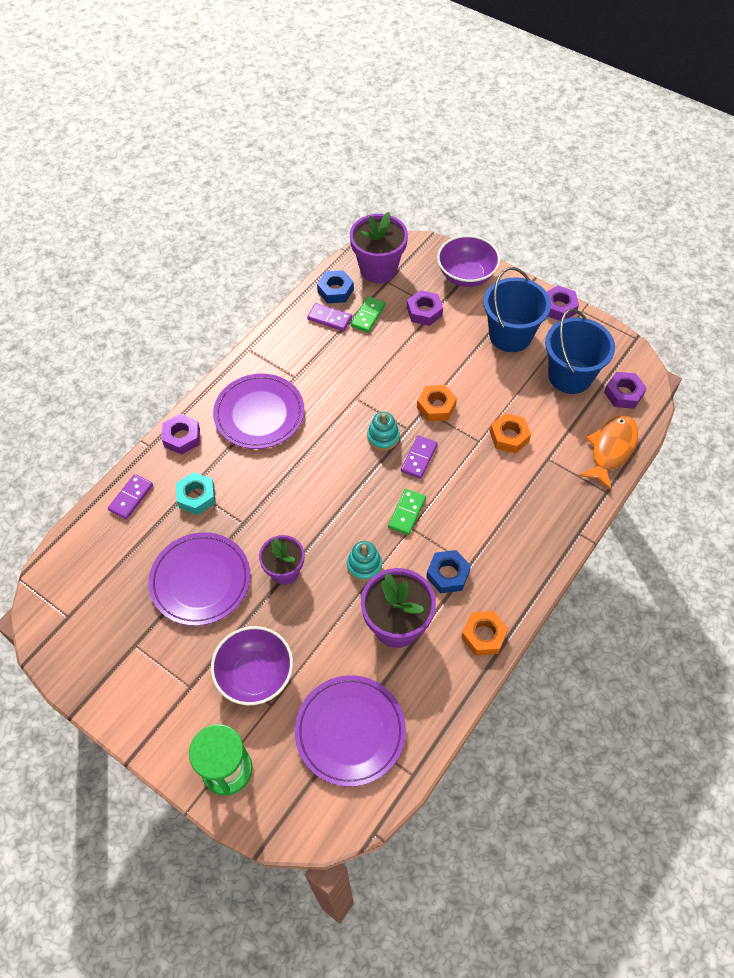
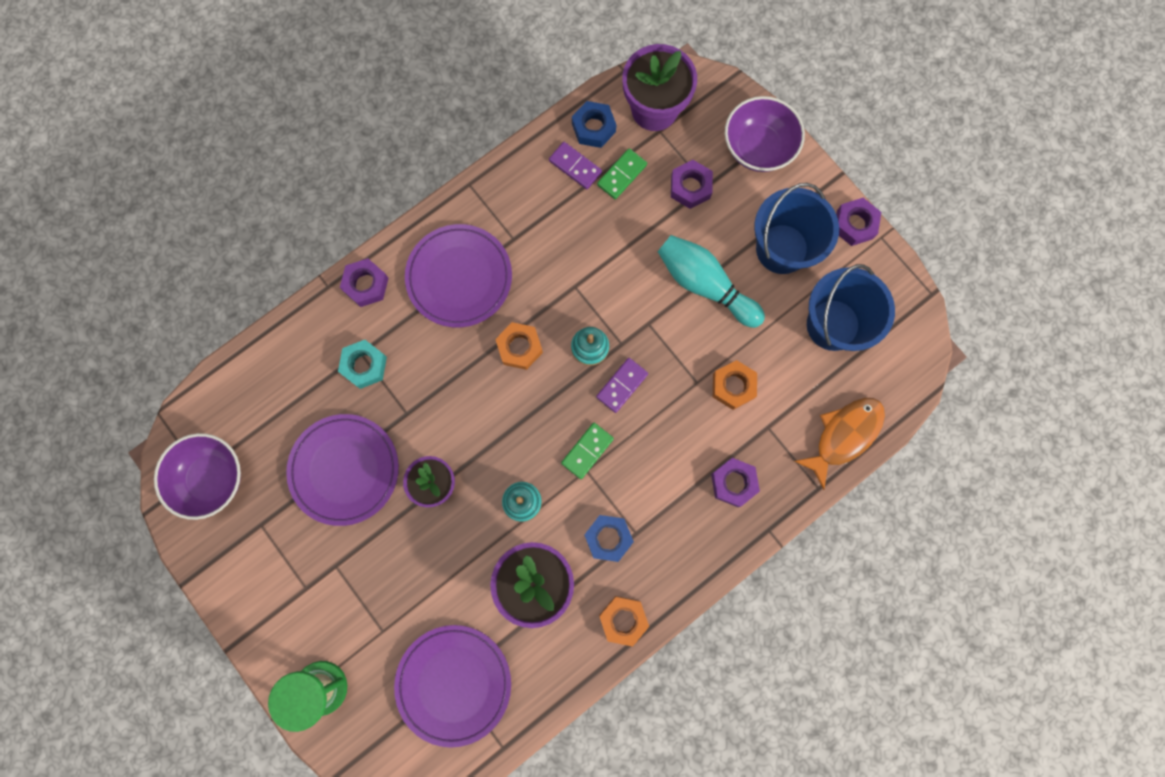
camera: 15 degrees right, 20 degrees up
(131, 498) = (293, 347): purple domino -> none
(255, 675) = (375, 594): purple bowl -> purple bowl (212, 478)
(436, 406) = (662, 323): orange nut -> orange nut (519, 347)
(460, 373) = (705, 285): none -> turquoise bowling pin
(623, 394) = (886, 366): purple nut -> purple nut (733, 483)

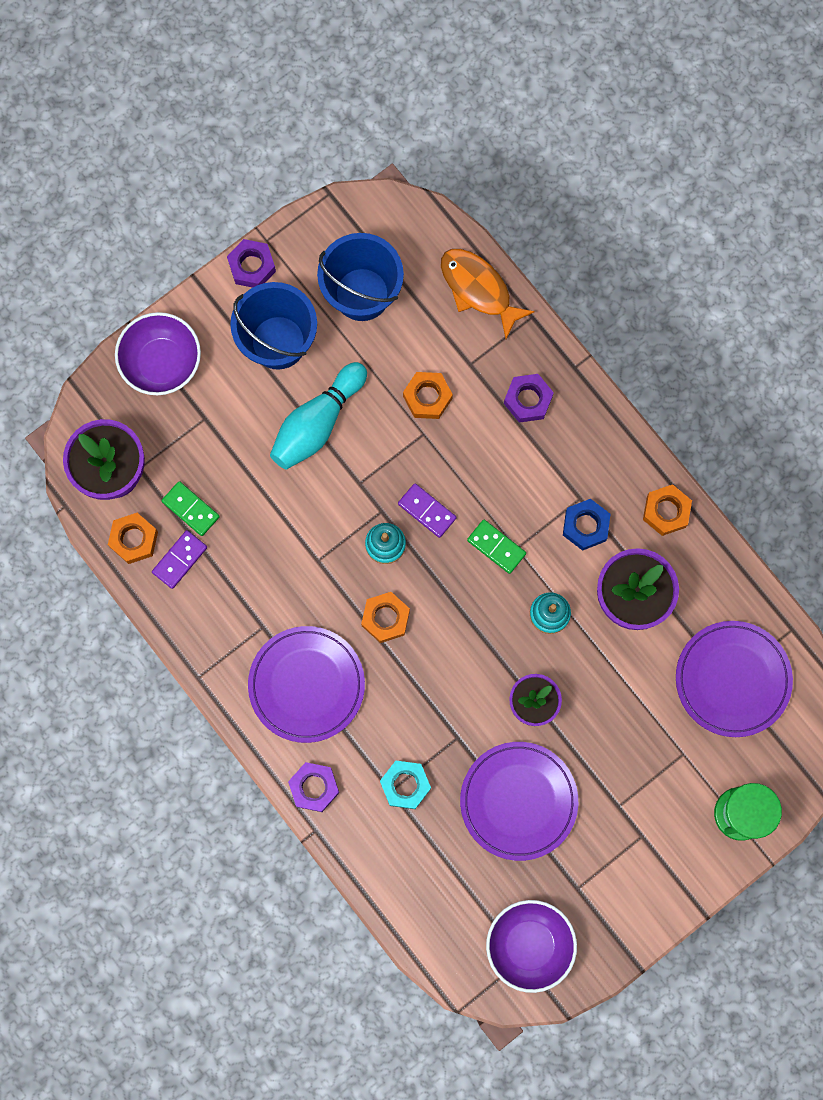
camera: 90 degrees left, 0 degrees up
(593, 128) = (134, 539): blue nut -> orange nut
(690, 187) = (206, 436): purple nut -> none

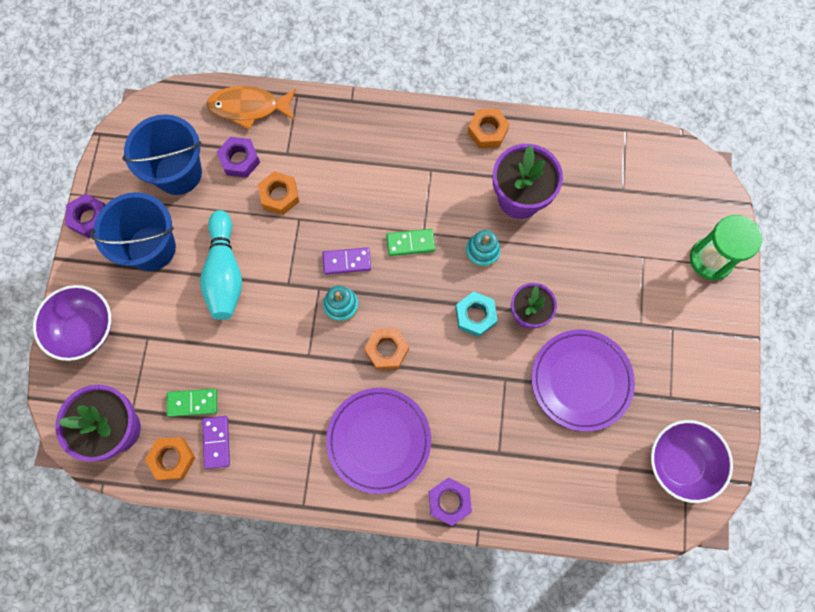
camera: 45 degrees left, 5 degrees down
(405, 785) = (504, 441): turquoise nut -> turquoise nut (475, 316)
(528, 400) = (342, 143): purple nut -> purple nut (240, 160)
(585, 526) = (450, 182): blue nut -> none
(732, 679) = (624, 188): purple plate -> none

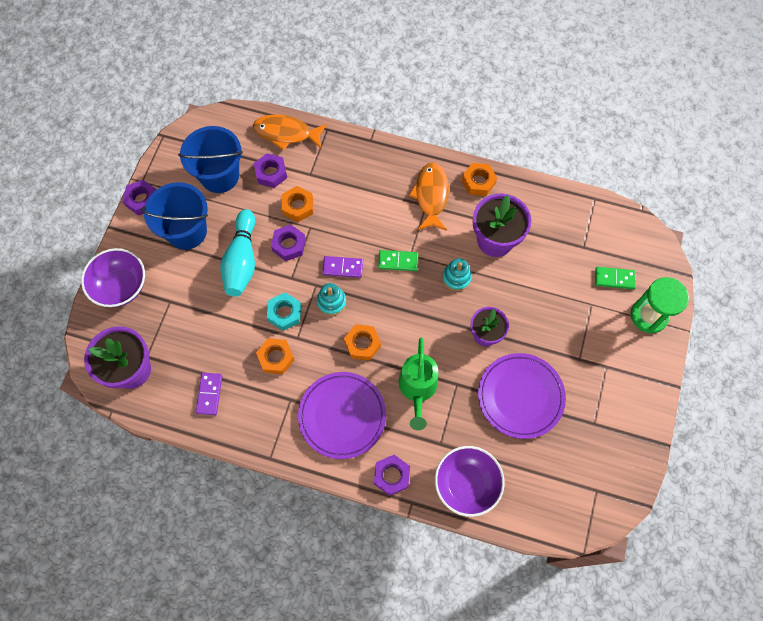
camera: 10 degrees right, 5 degrees down
(172, 459) = (171, 401): orange nut -> orange nut (276, 358)
(193, 403) = (196, 359): green domino -> green domino (614, 278)
(277, 245) = (289, 245): none -> purple nut
(435, 157) = (431, 195): none -> orange fish
(461, 393) = (417, 389): none -> green watering can
(475, 316) = (441, 329): turquoise nut -> turquoise nut (284, 313)
(680, 463) = (593, 479): purple bowl -> purple bowl (466, 484)

